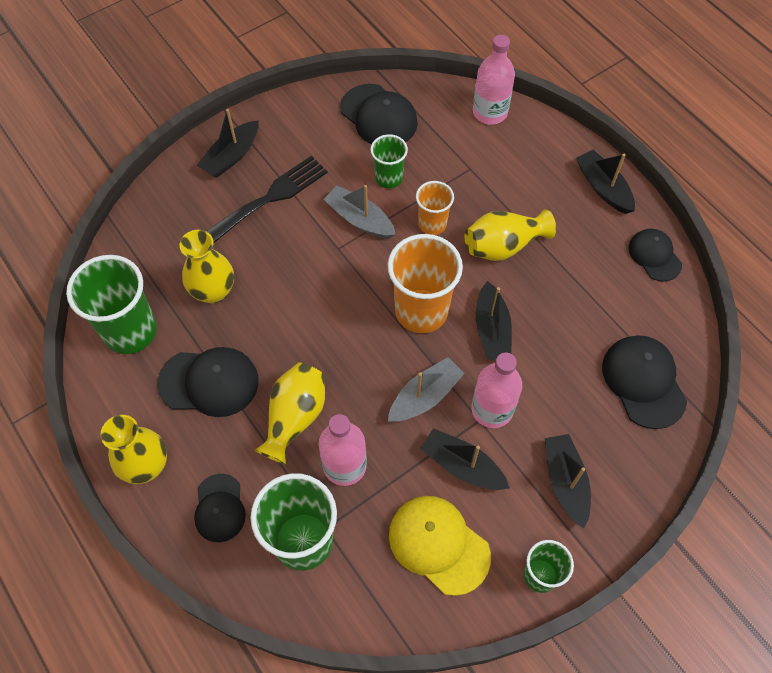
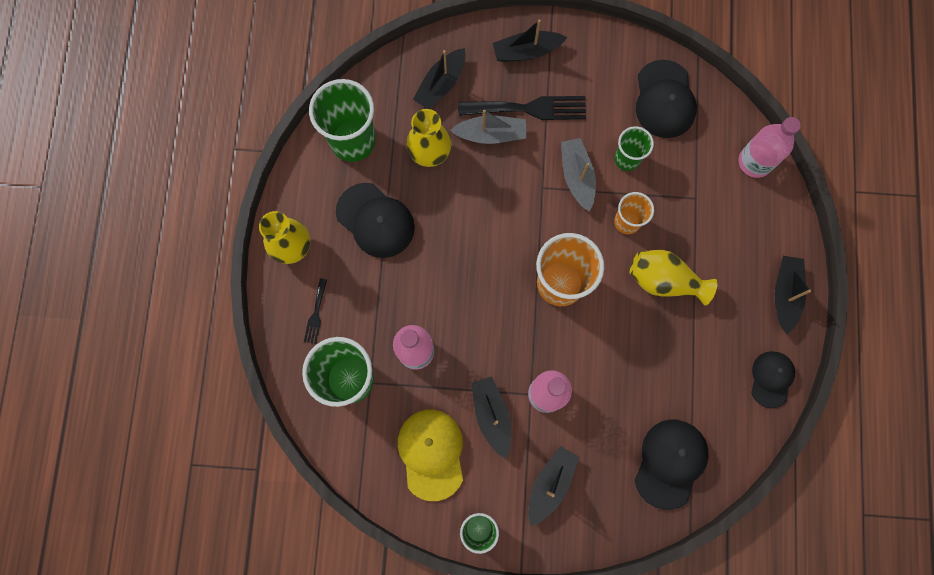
camera: 40 degrees right, 15 degrees up
(219, 508) = (316, 314): black cap -> black fork
(295, 417) = (411, 291): yellow vase -> none
(425, 396) = (508, 347): grey boat -> grey boat (491, 134)
(492, 330) = (597, 337): black boat -> black boat (441, 84)

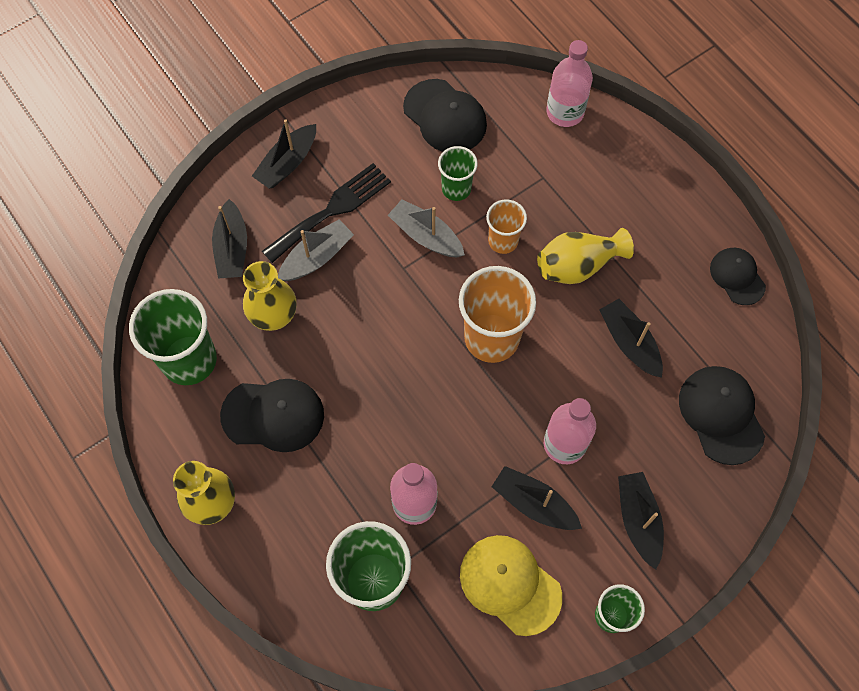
camera: 40 degrees left, 10 degrees down
(316, 314) = (289, 547): black fork -> none
(785, 294) = (685, 200): black boat -> black boat (629, 343)

